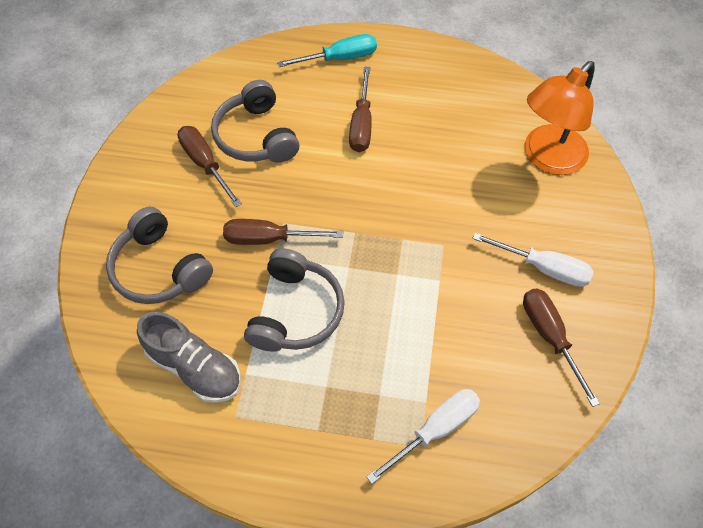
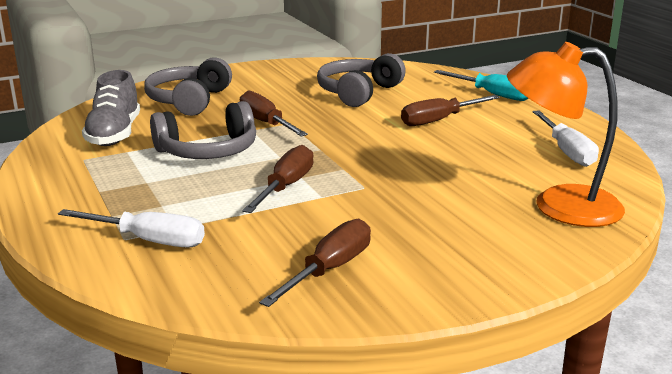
camera: 55 degrees right, 35 degrees down
(205, 164) = (304, 86): brown screwdriver -> brown screwdriver (286, 187)
(543, 268) = (413, 242): white screwdriver -> white screwdriver (567, 151)

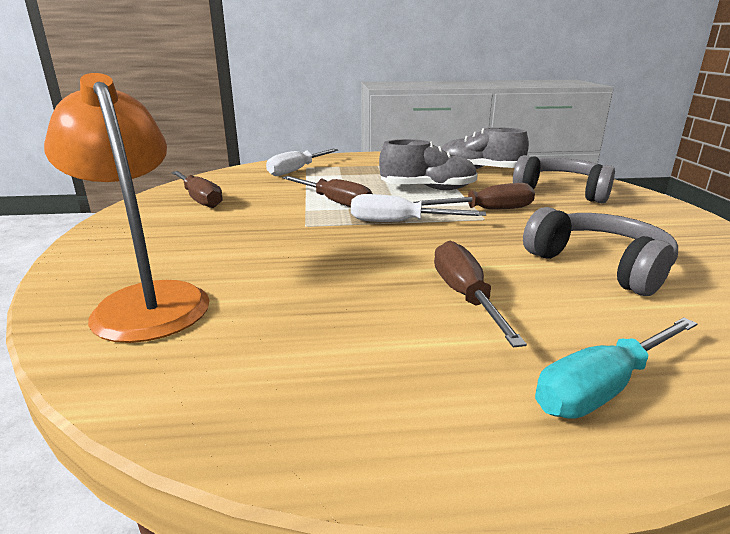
camera: 110 degrees right, 0 degrees up
(208, 151) = (428, 189): grey headphones -> grey shoe
(559, 206) = (146, 301): orange lamp -> orange lamp turned 60 degrees counterclockwise
(567, 151) = (272, 369): white screwdriver -> white screwdriver (399, 223)

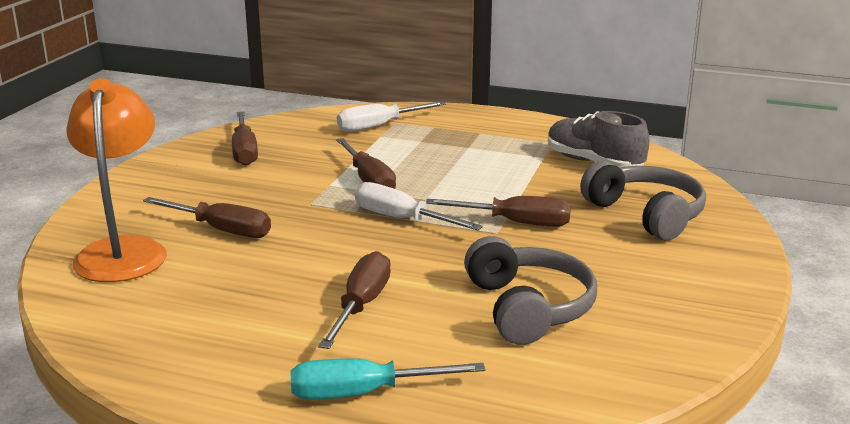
camera: 25 degrees right, 0 degrees up
(243, 260) = (222, 230): none -> brown screwdriver
(428, 189) = (491, 180): grey shoe -> none

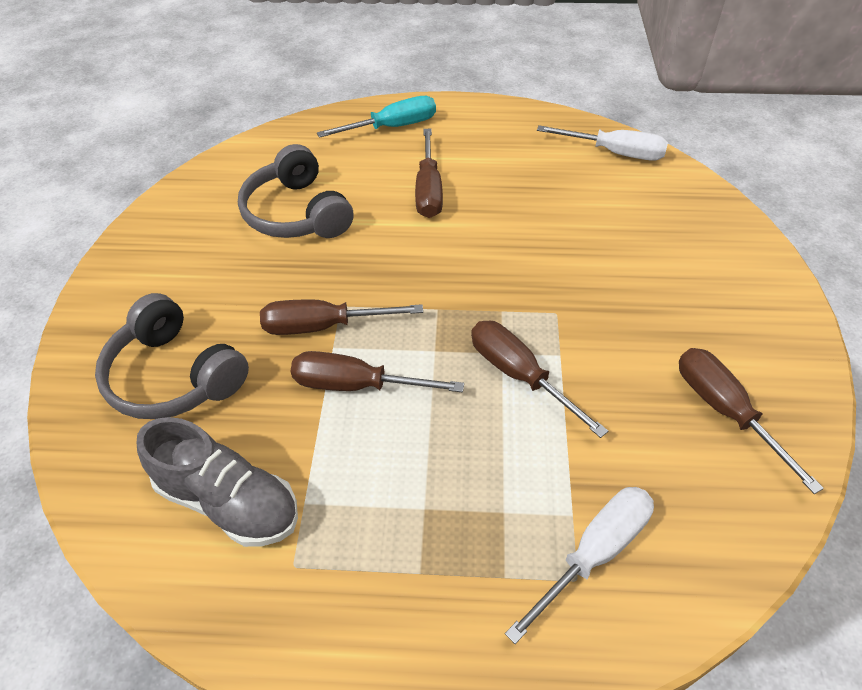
camera: 165 degrees right, 25 degrees up
(123, 251) = (665, 207): orange lamp -> none
(222, 230) = (608, 251): brown screwdriver -> brown screwdriver (356, 385)
(402, 219) = (445, 306): white screwdriver -> white screwdriver (615, 153)

